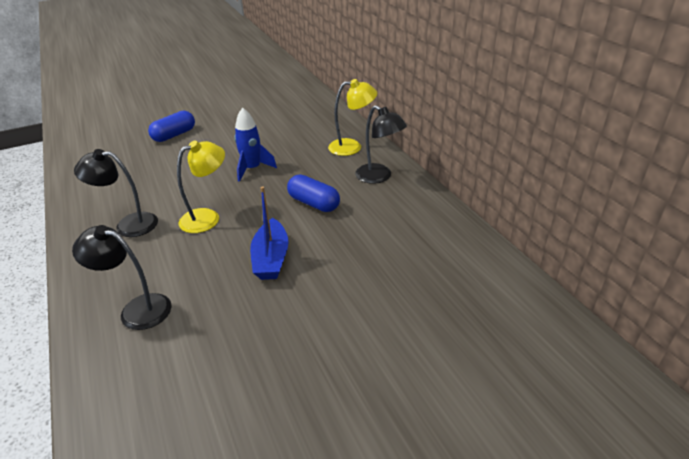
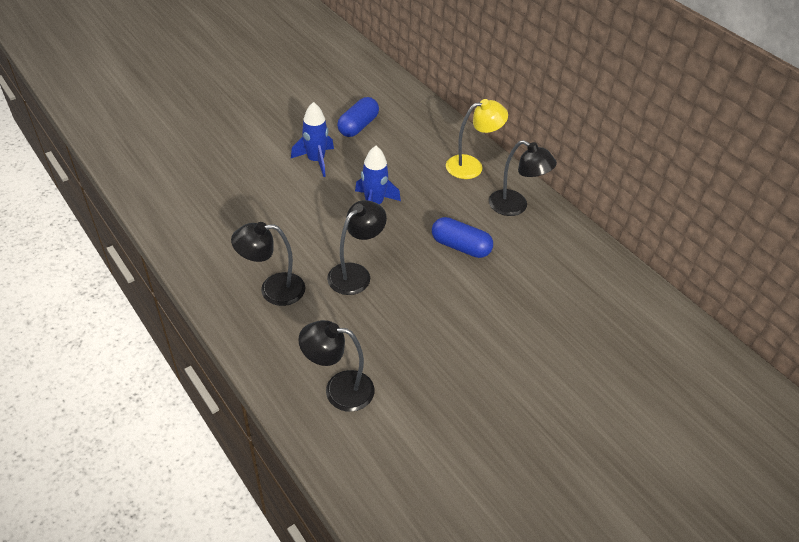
camera: 15 degrees left, 10 degrees up
(174, 135) = (257, 158): blue capsule -> blue capsule (358, 126)
(207, 217) = (355, 273): yellow lamp -> black lamp
(220, 138) = (316, 160): none -> blue rocket
(271, 258) = (445, 318): blue boat -> none

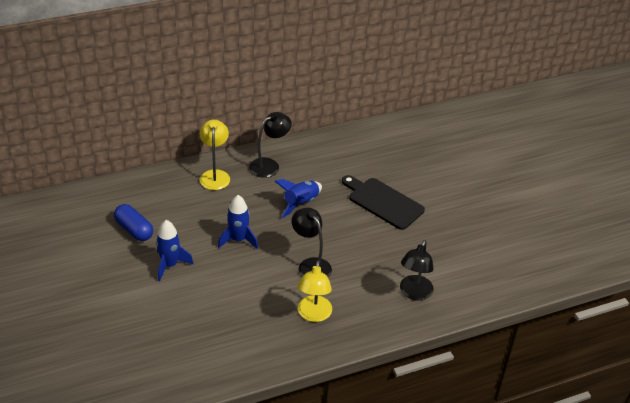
camera: 75 degrees left, 5 degrees down
(273, 290) = (313, 315): black lamp -> yellow lamp
(460, 246) = (301, 203): blue capsule -> blue rocket
(504, 330) = (383, 202): none -> black cutting board

